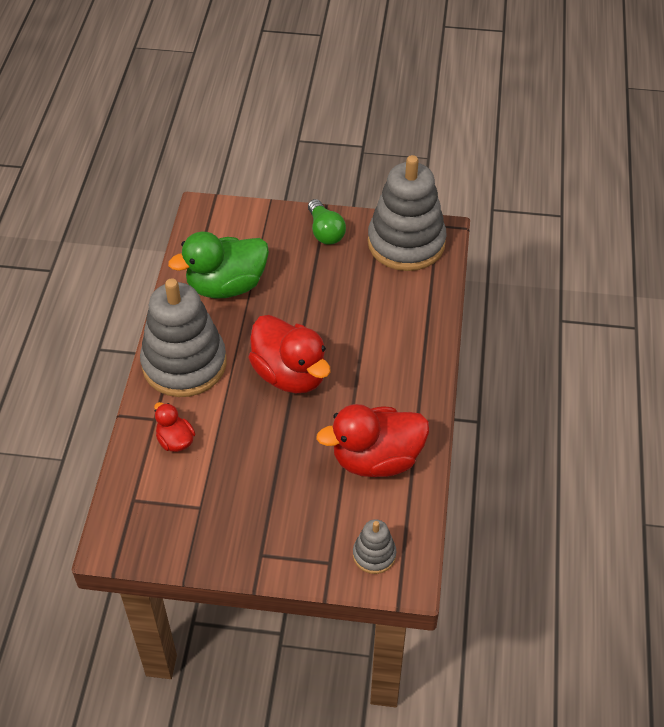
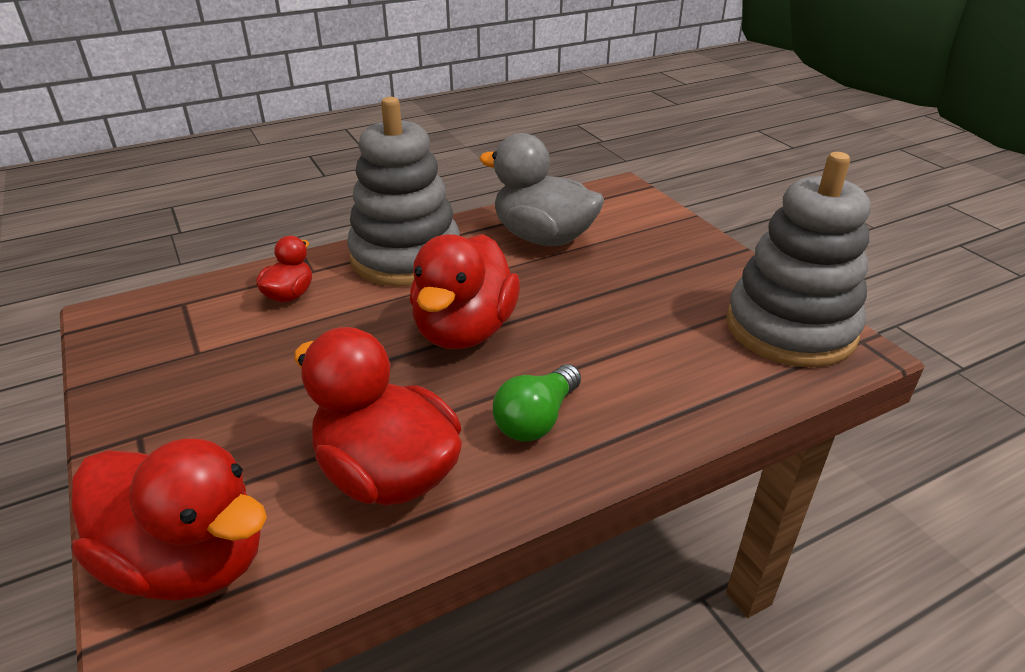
camera: 55 degrees right, 15 degrees down
(226, 286) = (543, 238): green duck -> grey duck
(325, 232) = (709, 264): green light bulb -> green light bulb (536, 419)
(374, 555) = (189, 561): grey stacking toy -> red duck

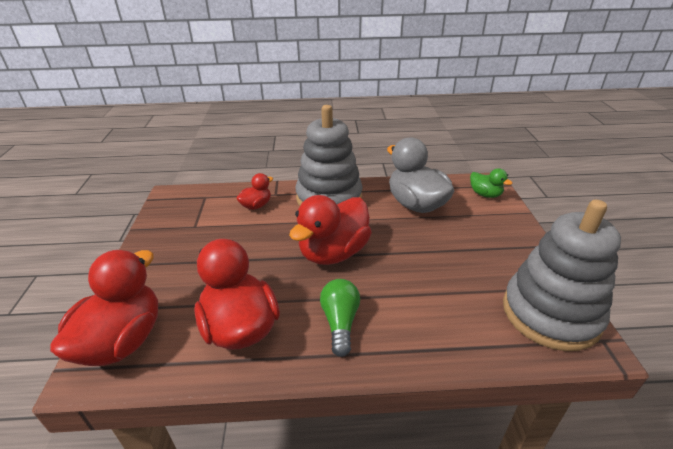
camera: 25 degrees right, 0 degrees up
(189, 561) = (122, 341): red duck -> red duck turned 120 degrees counterclockwise
(536, 419) = (340, 322): green light bulb -> green light bulb turned 120 degrees clockwise
(627, 204) = (485, 194): none -> green duck

